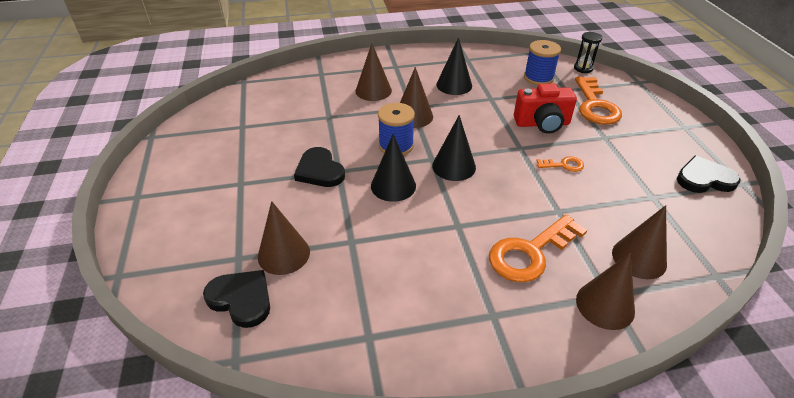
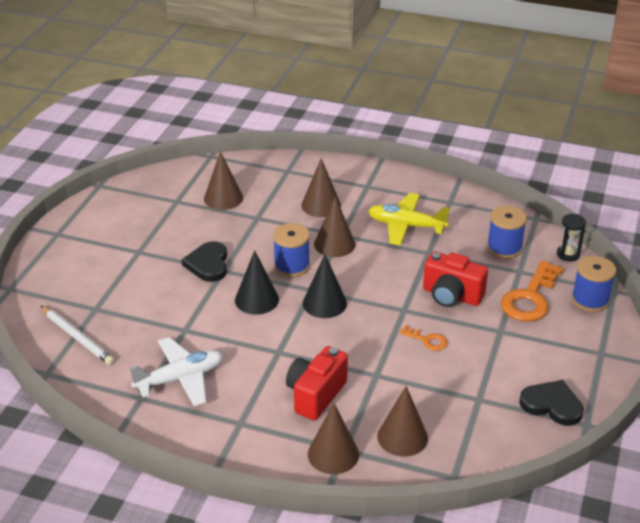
camera: 30 degrees right, 5 degrees down
(241, 299) = (77, 337): black heart -> white pencil
(283, 254) = (129, 319): brown cone -> brown cone (223, 198)
(391, 295) = (180, 379): none -> white plane
(454, 85) = (406, 226): black cone -> yellow plane
(530, 252) = (315, 395): orange key -> red camera
(633, 93) = (590, 300): none -> blue spool

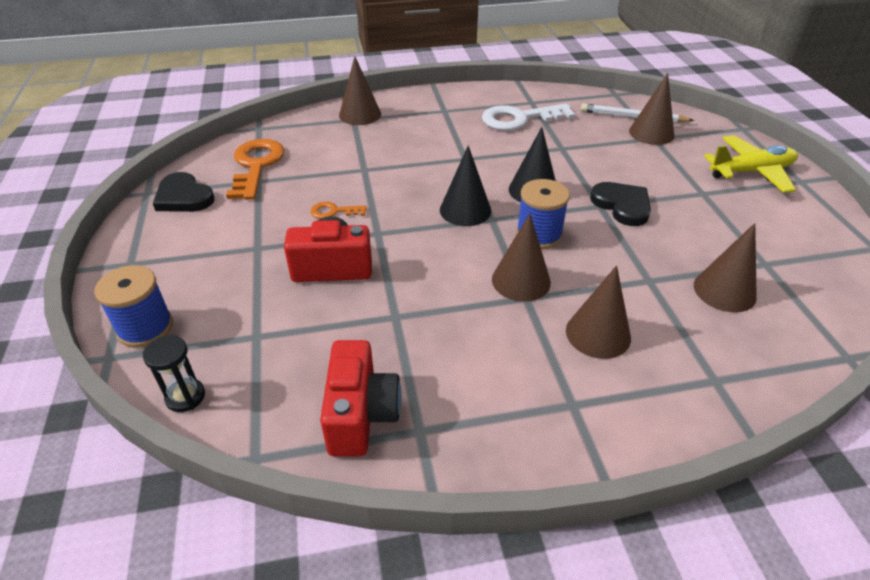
camera: 150 degrees right, 5 degrees up
(180, 379) = (519, 119): white plane -> white key
(315, 395) = (404, 141): red camera -> red camera (361, 415)
(402, 437) = (313, 137): brown cone -> brown cone (651, 133)
(406, 226) = (454, 348): yellow plane -> yellow plane (751, 172)
(504, 248) = (291, 367): blue spool -> none
(530, 298) = (231, 300): orange key -> orange key (256, 166)
(552, 405) = (183, 197): black heart -> black heart turned 45 degrees clockwise

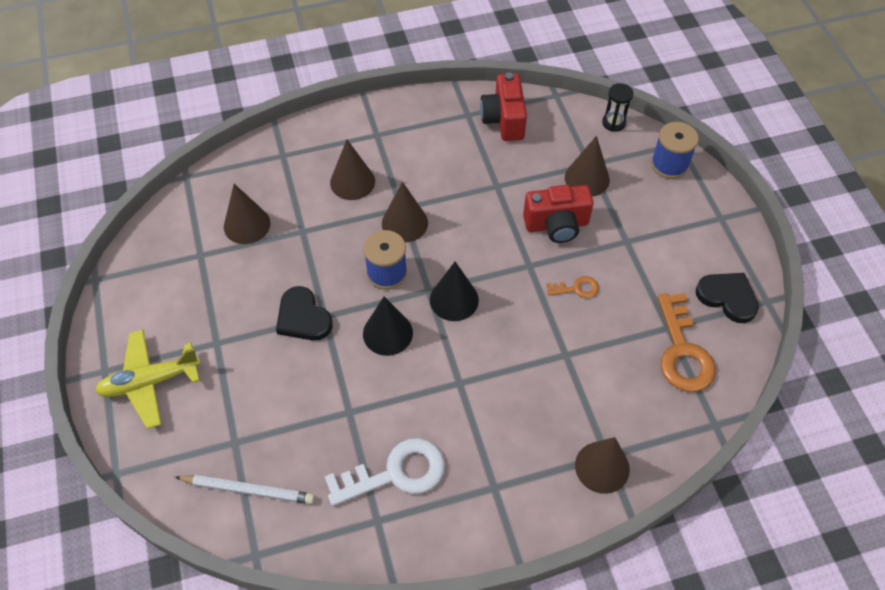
camera: 175 degrees right, 15 degrees up
(651, 133) = (235, 452): brown cone -> brown cone (587, 178)

